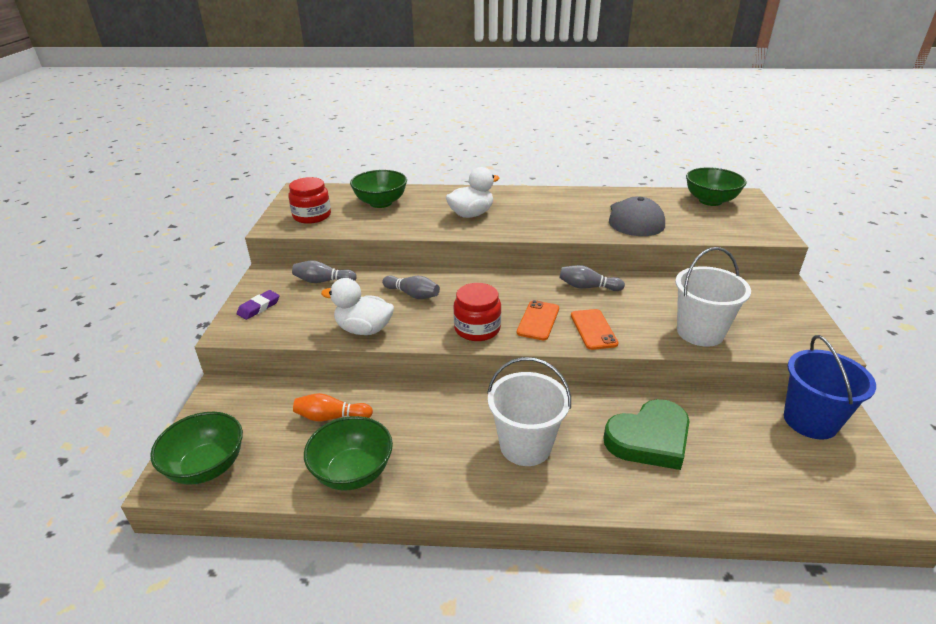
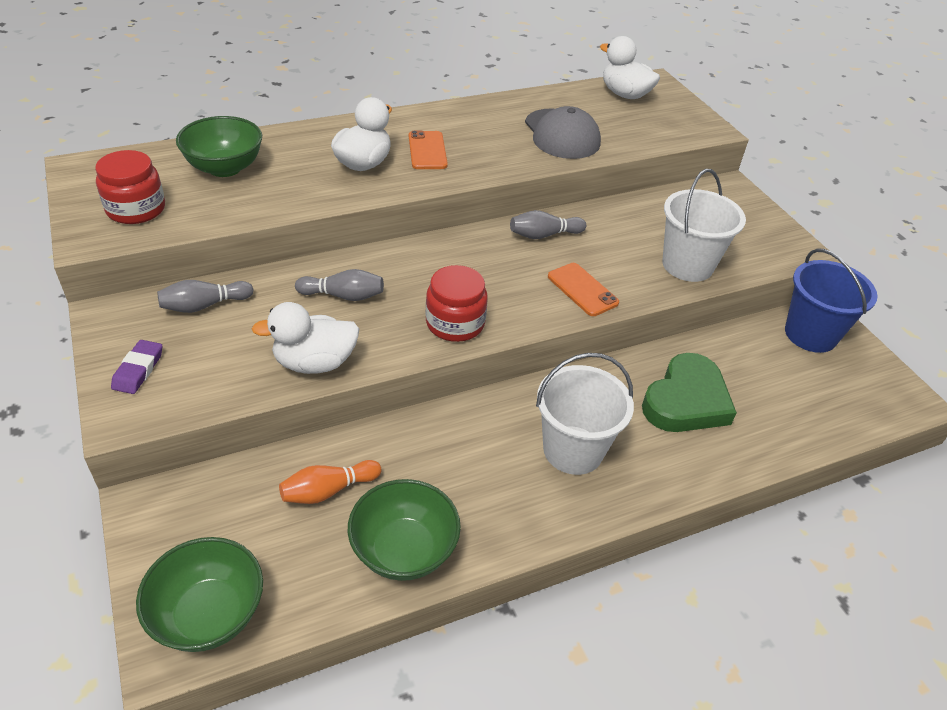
camera: 30 degrees left, 10 degrees up
(538, 320) = (517, 294): orange phone -> orange phone (427, 151)
(710, 201) = (624, 94): green bowl -> white duck

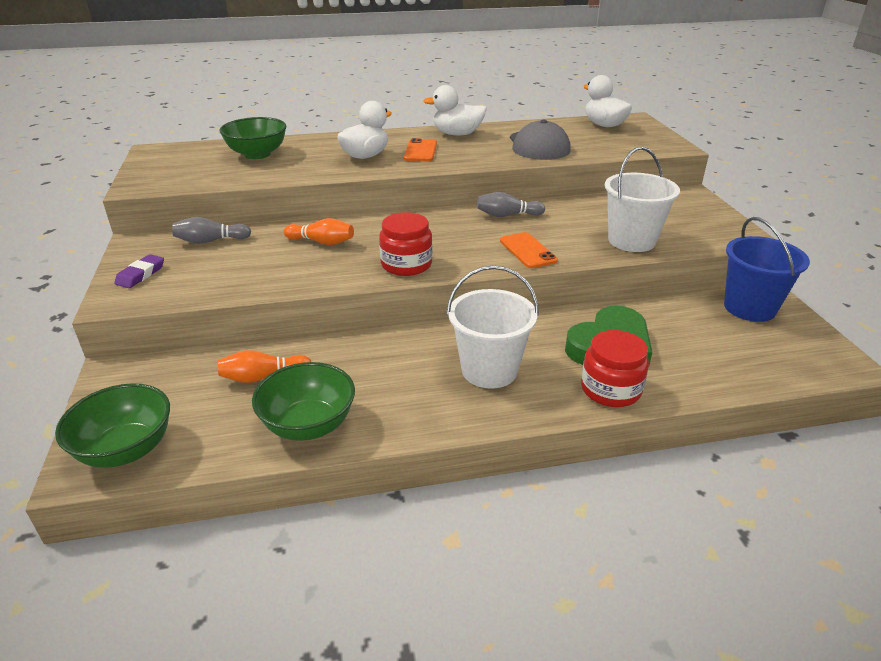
camera: 15 degrees right, 10 degrees down
(136, 209) = (179, 173): red jar -> red jar (610, 389)
(315, 363) = (278, 280): white duck -> white duck (457, 134)
(343, 296) = (322, 242): grey bowling pin -> orange bowling pin

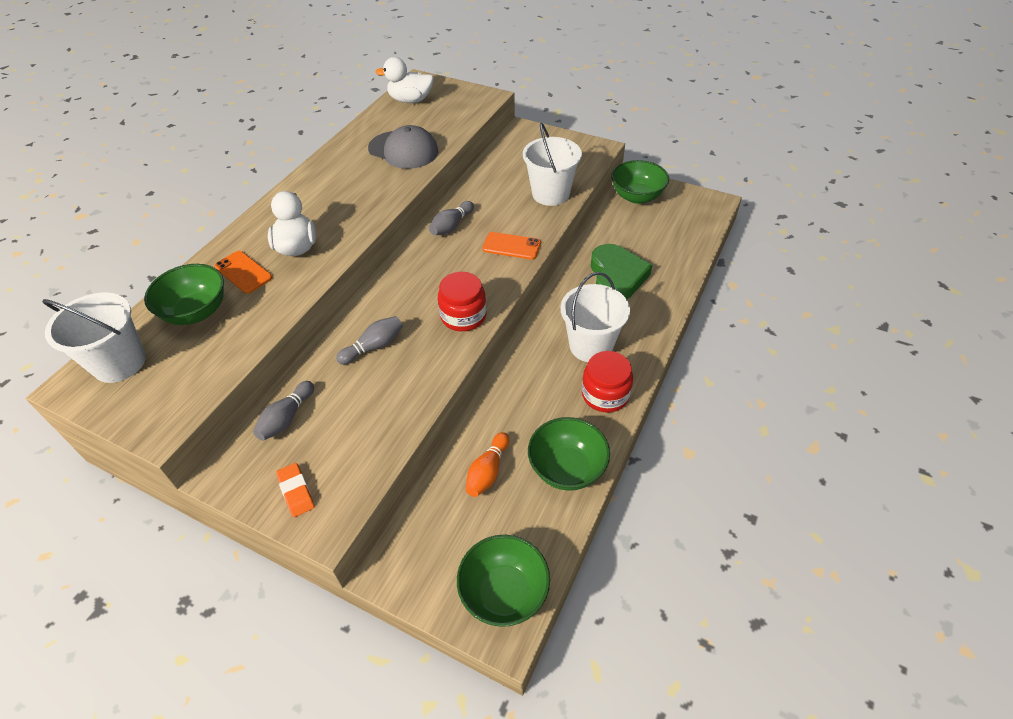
camera: 50 degrees left, 15 degrees up
(141, 274) = (296, 491): purple eraser -> orange eraser
(185, 153) = (119, 363): none -> white bucket
(322, 242) = (374, 346): orange bowling pin -> grey bowling pin
(420, 151) = (330, 212): orange phone -> orange phone (243, 272)
(457, 134) = (324, 175): white duck -> none
(610, 389) = (656, 304): red jar -> red jar (605, 394)
(749, 308) = (637, 197): blue bucket -> green bowl

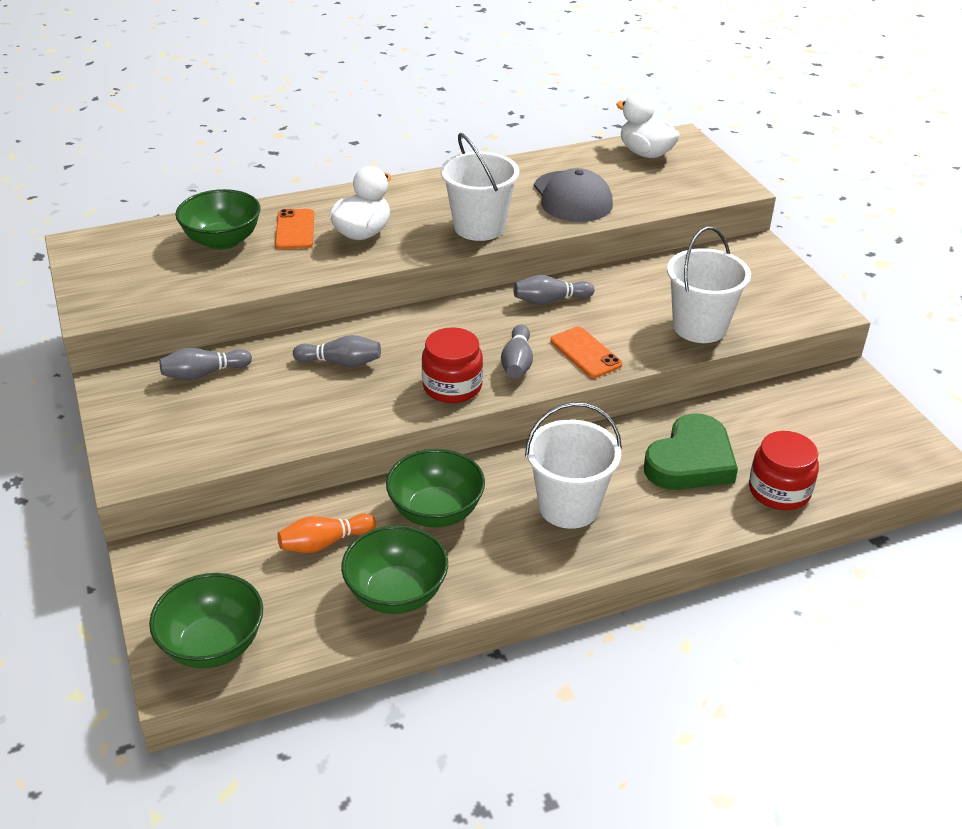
camera: 40 degrees right, 10 degrees down
(119, 363) = (127, 247): white bucket -> white bucket (479, 227)
(296, 491) = (143, 432): orange eraser -> none
(482, 276) = (517, 363): none -> grey bowling pin
(605, 394) = (522, 559): red jar -> red jar (779, 491)
(637, 197) = (833, 396): green bowl -> green bowl (436, 511)

